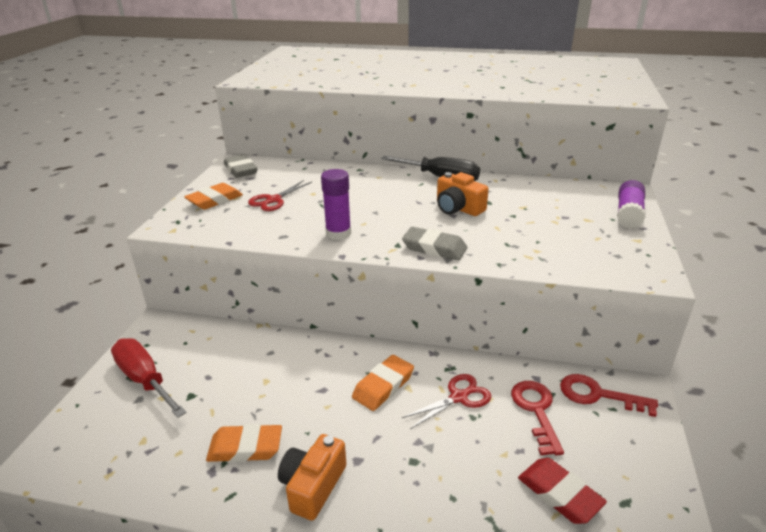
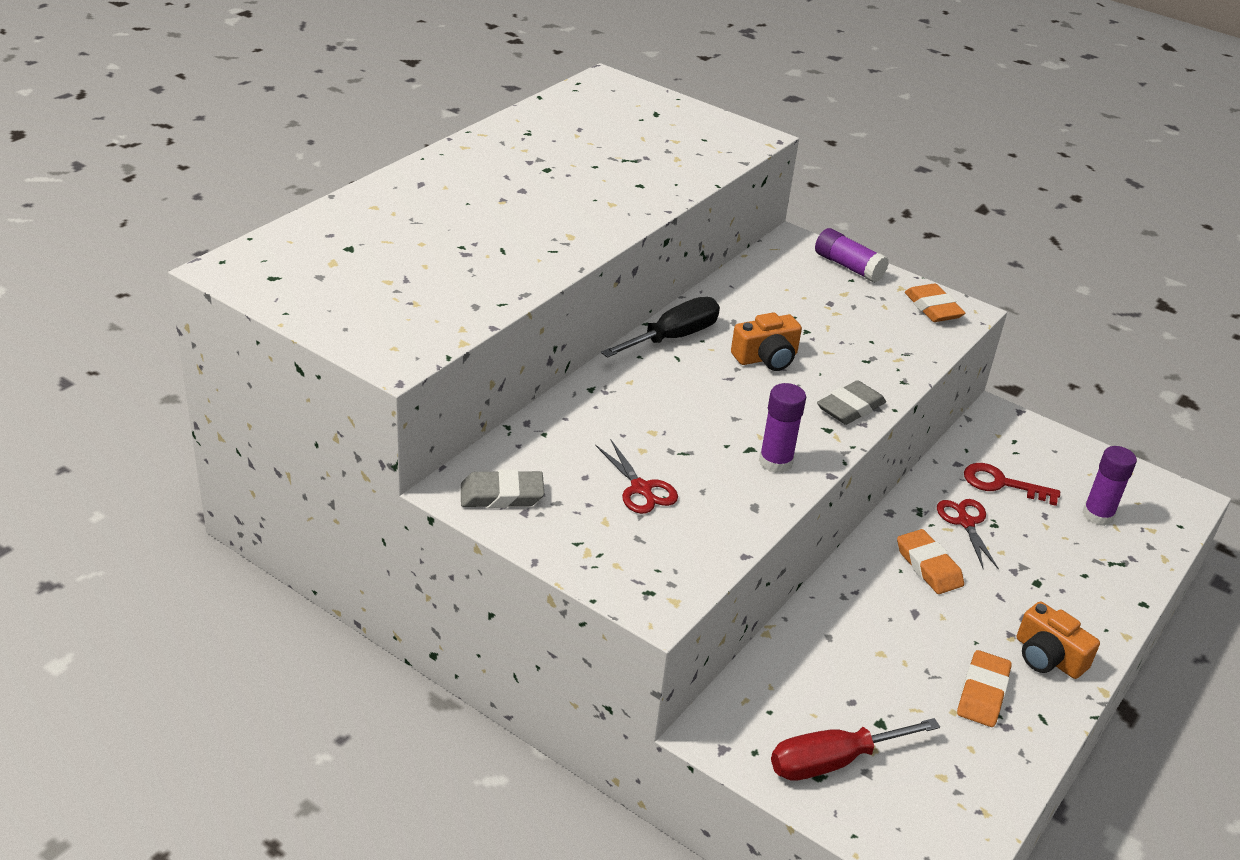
camera: 70 degrees left, 5 degrees up
(215, 200) = (601, 543): orange eraser -> orange eraser (933, 308)
(559, 494) = (1097, 515): red eraser -> purple glue stick
(598, 395) = (995, 440): red key -> none

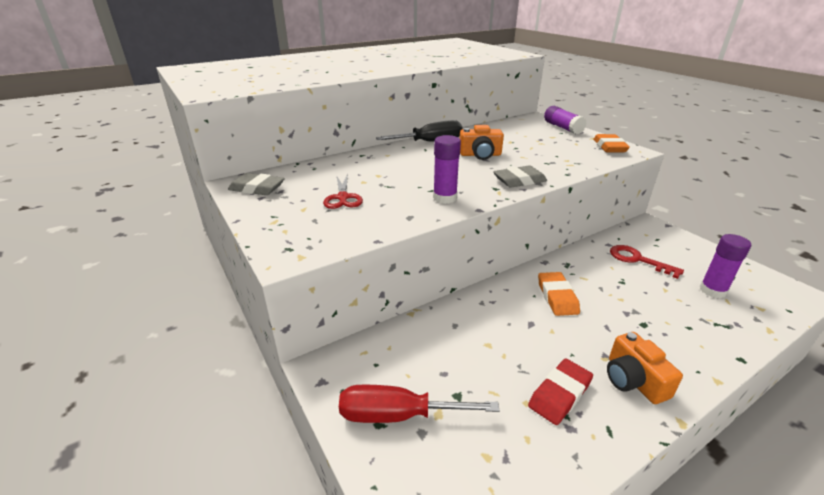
camera: 25 degrees right, 5 degrees down
(965, 522) = (599, 276): red scissors -> none
(982, 693) = (560, 394): orange eraser -> red eraser

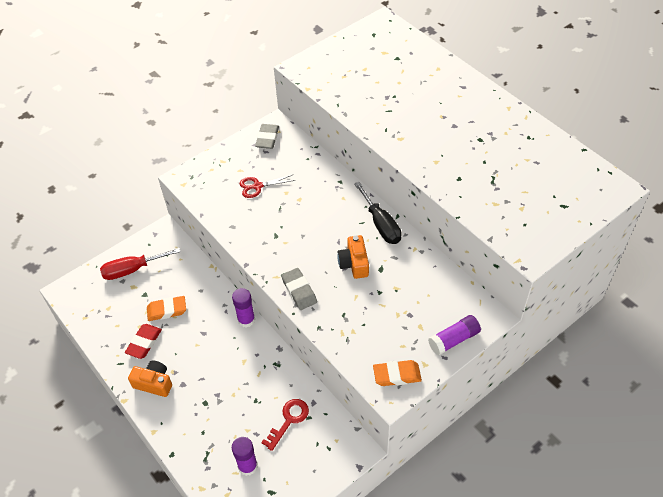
camera: 85 degrees right, 20 degrees up
(398, 415) = (132, 269): red screwdriver -> red screwdriver turned 105 degrees counterclockwise
(445, 198) = (262, 243): purple glue stick -> purple glue stick (246, 320)
(557, 297) = (233, 351): orange eraser -> orange eraser (167, 310)
(560, 394) = (144, 343): red eraser -> red eraser turned 75 degrees clockwise
(633, 380) = (154, 383): orange camera -> orange camera turned 45 degrees clockwise

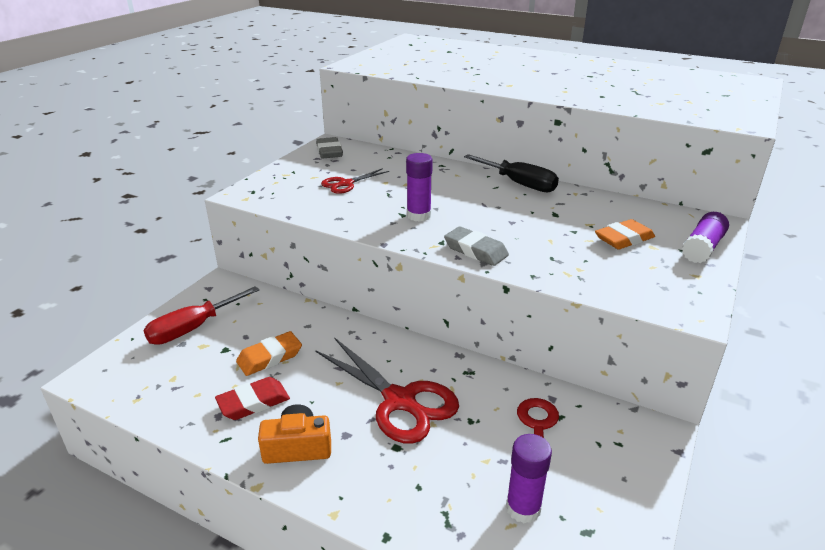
camera: 25 degrees left, 20 degrees down
(144, 343) = (253, 402): red eraser -> red eraser turned 60 degrees clockwise
(224, 371) = (399, 401): none -> red scissors
(246, 320) = (392, 338): purple glue stick -> purple glue stick (419, 215)
(354, 263) = (520, 216): orange camera -> none
(397, 375) = (677, 293): orange eraser -> orange eraser (624, 239)

